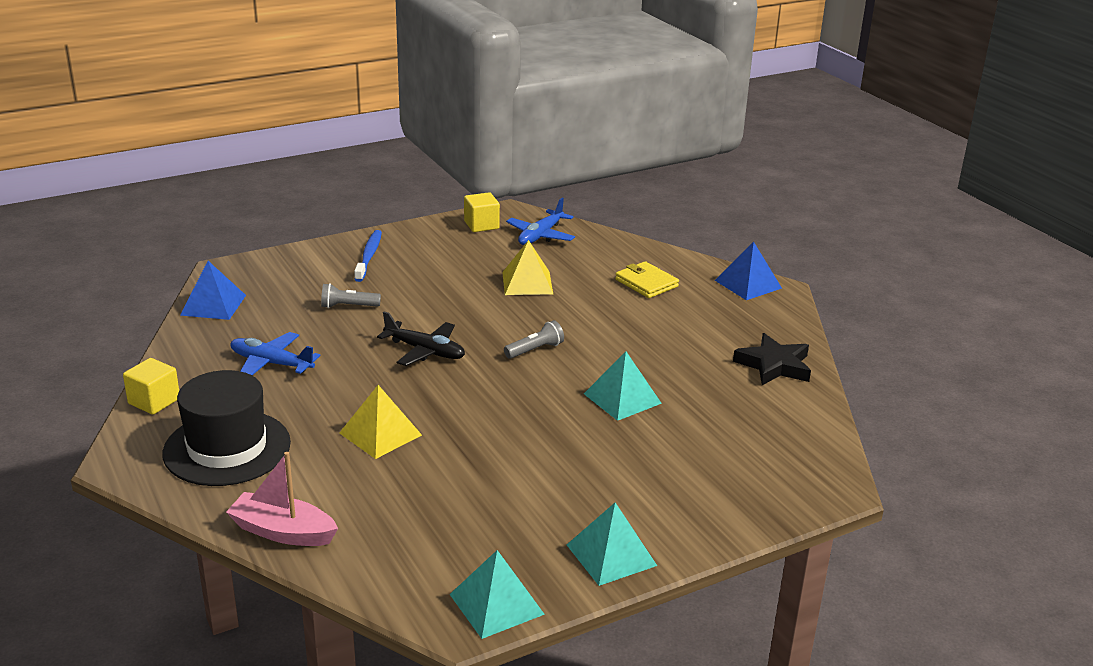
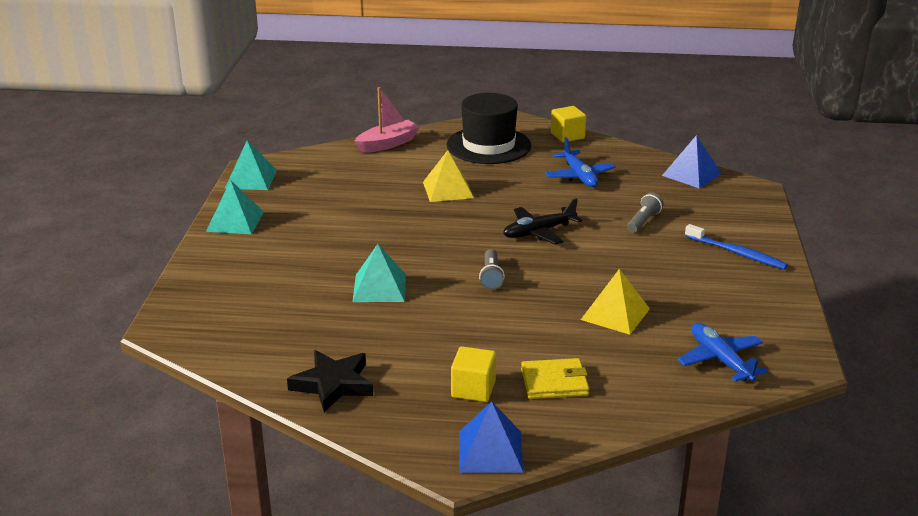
camera: 125 degrees right, 0 degrees up
(271, 363) = (579, 176): blue plane -> blue plane turned 105 degrees clockwise
(481, 225) = (773, 332): yellow cube -> yellow cube (473, 389)

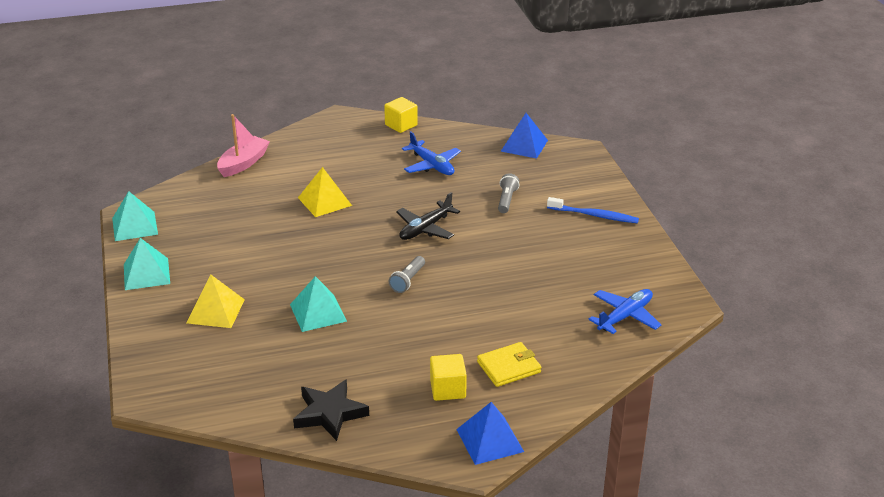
camera: 20 degrees left, 5 degrees up
(488, 145) = (336, 148): black hat -> none
(491, 277) = (408, 281): grey flashlight -> grey flashlight turned 45 degrees clockwise
(615, 314) = (526, 293): yellow pyramid -> yellow pyramid (215, 311)
(720, 360) = (625, 316): blue plane -> blue plane turned 90 degrees clockwise

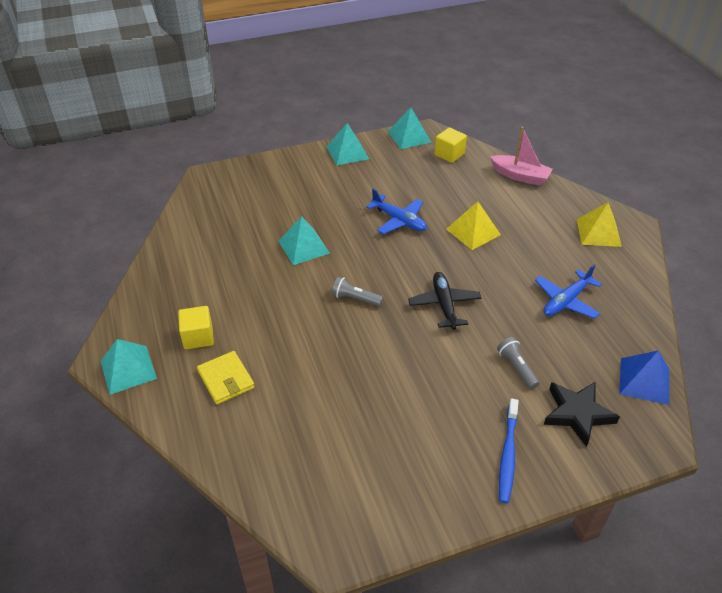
camera: 85 degrees right, 10 degrees up
(215, 311) = (303, 192): yellow pyramid -> yellow pyramid (598, 232)
(330, 413) = (176, 268): black star -> black star (577, 414)
(401, 125) = (638, 270): yellow cube -> yellow cube (449, 154)
(425, 228) = (444, 304): black plane -> black plane turned 45 degrees clockwise
(490, 440) = (128, 369): blue pyramid -> turquoise pyramid
(506, 200) = (516, 368): grey flashlight -> grey flashlight turned 120 degrees counterclockwise
(625, 316) = (308, 482): blue plane -> blue plane (399, 221)

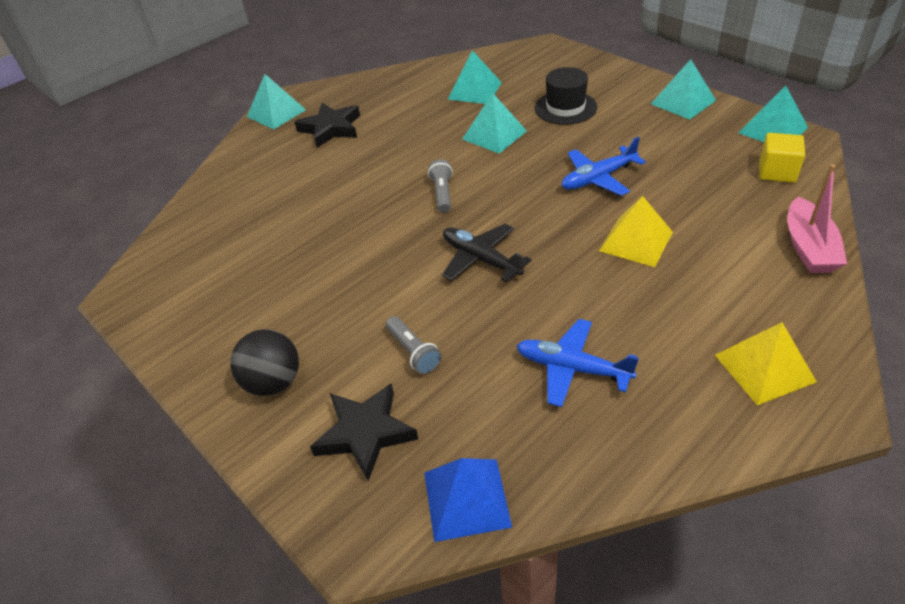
camera: 70 degrees right, 0 degrees up
(198, 337) = (331, 128): yellow cube -> black star
(226, 379) = (289, 162): yellow wallet -> none
(230, 234) = (475, 90): none -> turquoise pyramid
(303, 201) = (565, 108): none -> black hat
(399, 221) = (598, 178): blue plane -> blue plane turned 45 degrees clockwise
(444, 304) = (480, 259): black plane -> black plane turned 105 degrees counterclockwise
(508, 455) = (273, 382): blue toothbrush -> black ball
(516, 368) = (413, 352): grey flashlight -> grey flashlight turned 105 degrees clockwise

